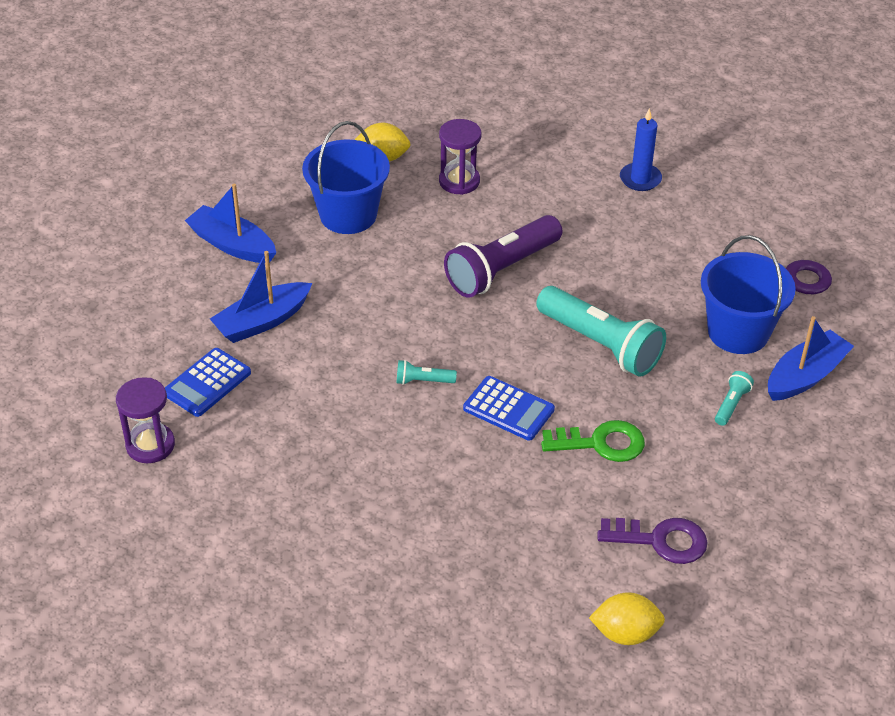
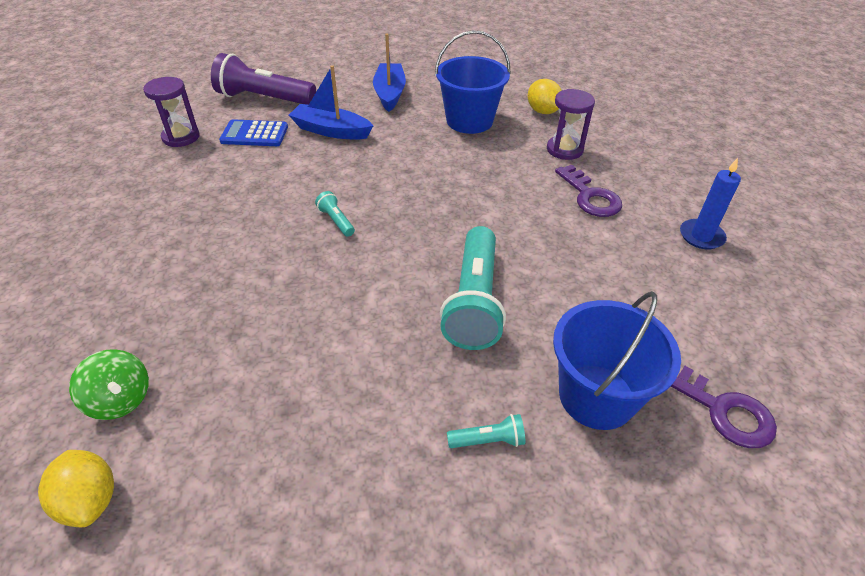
camera: 55 degrees right, 0 degrees up
(501, 270) = (498, 208): purple flashlight -> purple flashlight (263, 99)
(508, 409) = (343, 279): blue calculator -> none
(536, 594) = (120, 399): none -> green spinning top
(601, 443) = (349, 358): green key -> none
(661, 540) = (244, 470): purple key -> purple key (590, 196)
(805, 376) = (596, 493): blue boat -> none

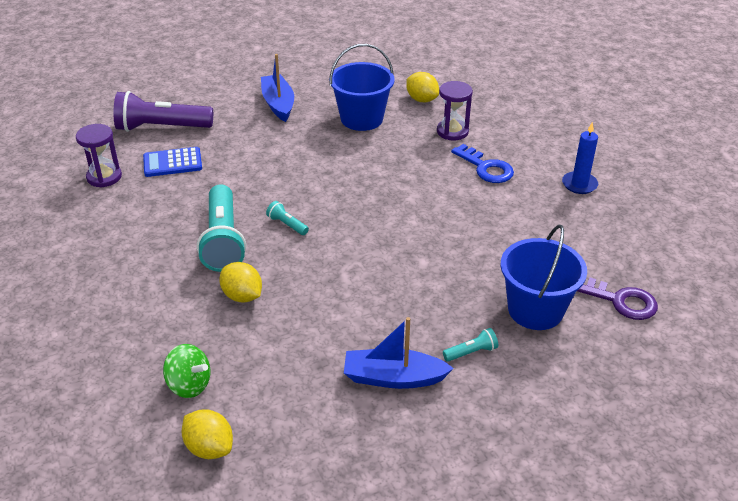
camera: 15 degrees left, 5 degrees down
(244, 296) = (242, 296): none -> yellow lemon
(331, 131) = (242, 148): blue boat -> blue boat (393, 378)
(474, 302) = (425, 265): turquoise flashlight -> turquoise flashlight (223, 241)
(590, 196) = (486, 168): purple key -> blue key

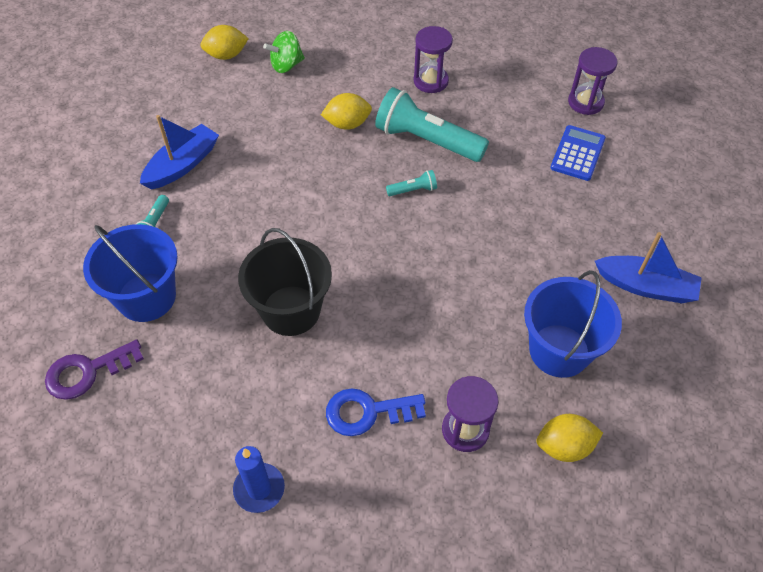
camera: 125 degrees right, 15 degrees up
(139, 270) = (430, 81): none -> purple hourglass
(161, 127) = (653, 169): purple flashlight -> none
(458, 231) = (291, 310): none -> black bucket

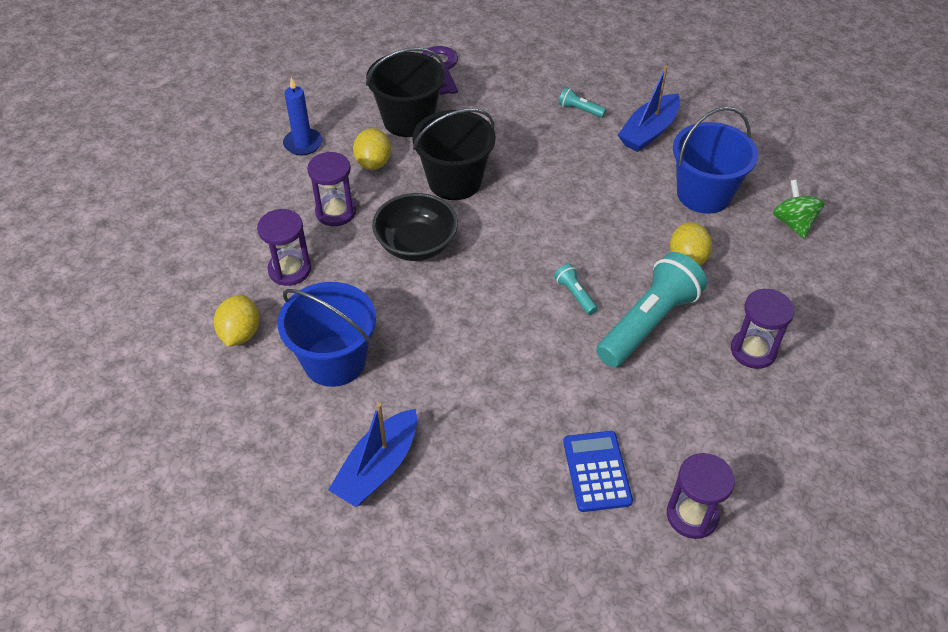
camera: 105 degrees right, 5 degrees down
(146, 297) = (500, 100): blue bucket -> blue bucket (704, 194)
(182, 165) = (649, 131): blue boat -> blue boat turned 75 degrees clockwise
(195, 381) = (408, 120): none -> black bucket
(226, 55) = (814, 177): yellow lemon -> yellow lemon (373, 163)
(367, 412) = (335, 212): blue key -> purple hourglass
(392, 322) = (416, 245): none -> black bowl
(413, 190) = (575, 294): turquoise flashlight -> turquoise flashlight turned 150 degrees clockwise
(578, 153) = (597, 471): blue calculator -> blue calculator turned 135 degrees counterclockwise

